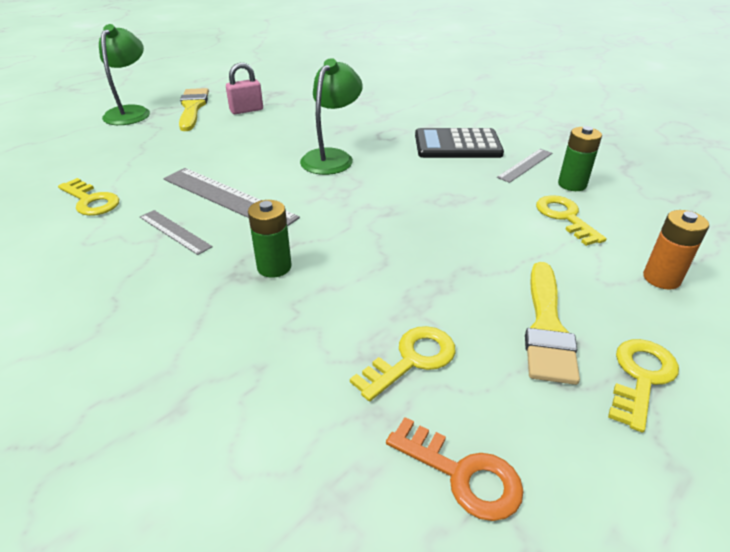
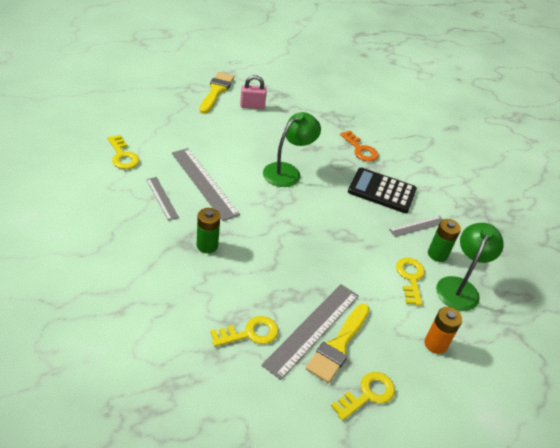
camera: 15 degrees right, 5 degrees up
(131, 112) = (173, 82): green lamp -> green lamp (460, 287)
(462, 474) = (237, 400): orange key -> orange key (360, 149)
(496, 319) = (313, 329): none -> grey ruler

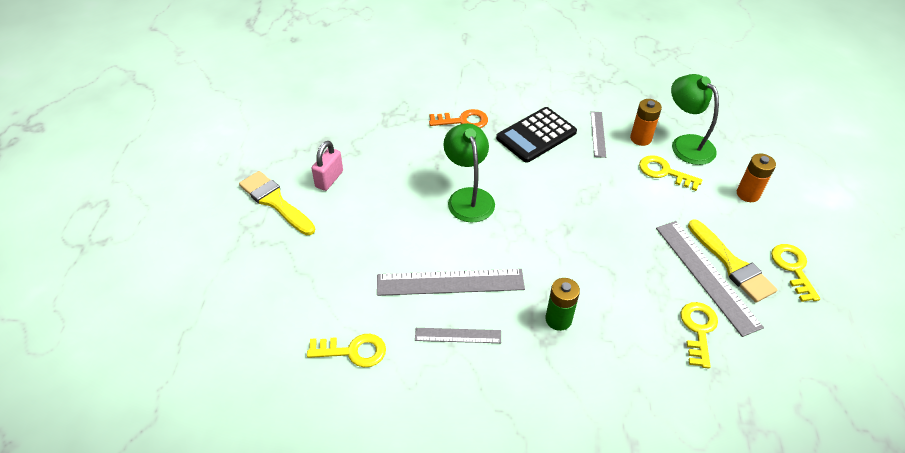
camera: 55 degrees left, 5 degrees up
(437, 254) = (640, 138): green battery -> orange battery

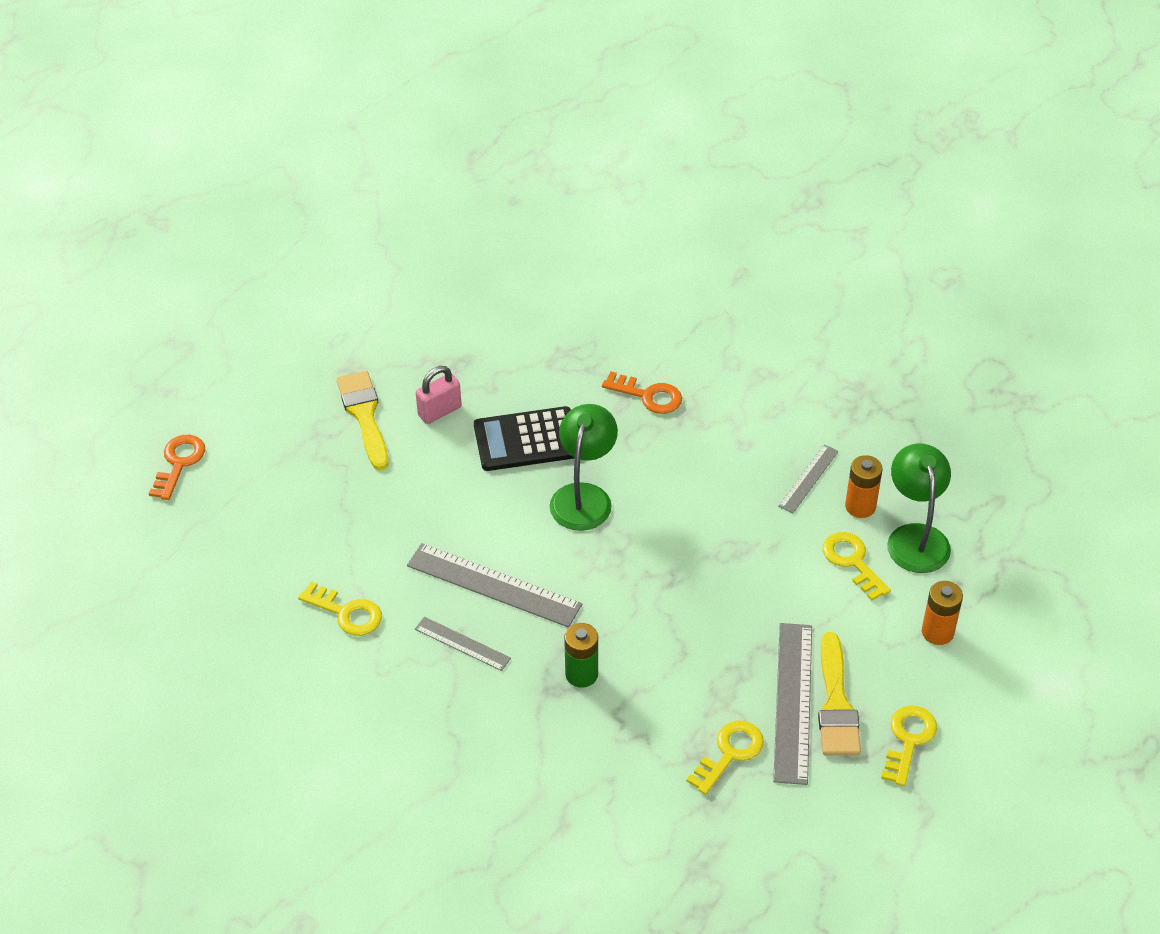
camera: 30 degrees right, 0 degrees up
(143, 291) = (179, 463): none -> orange key
(536, 135) = (726, 450): black calculator -> black calculator (527, 440)

